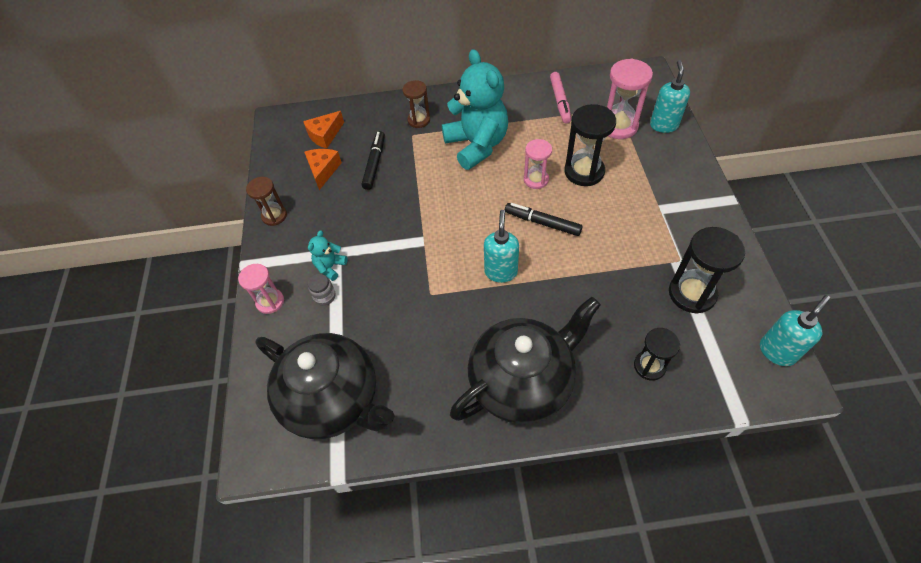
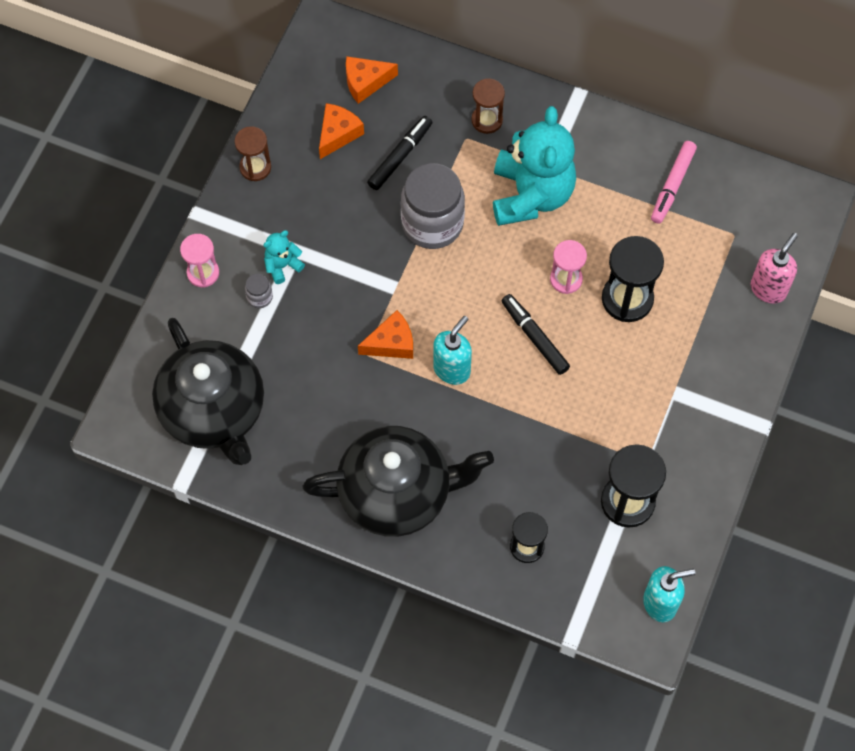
camera: 25 degrees right, 10 degrees up
(423, 190) = (432, 223): none -> grey jar
(444, 277) = (391, 343): none -> orange cheese
(618, 126) = (714, 260): pink hourglass -> none
(663, 125) = (768, 289): turquoise soap dispenser -> pink soap dispenser

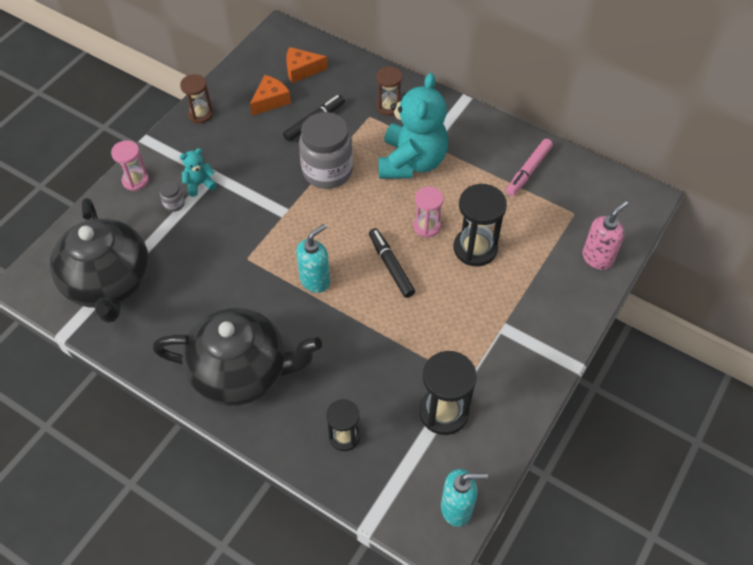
camera: 10 degrees right, 10 degrees down
(391, 343) = (270, 253): orange cheese -> none

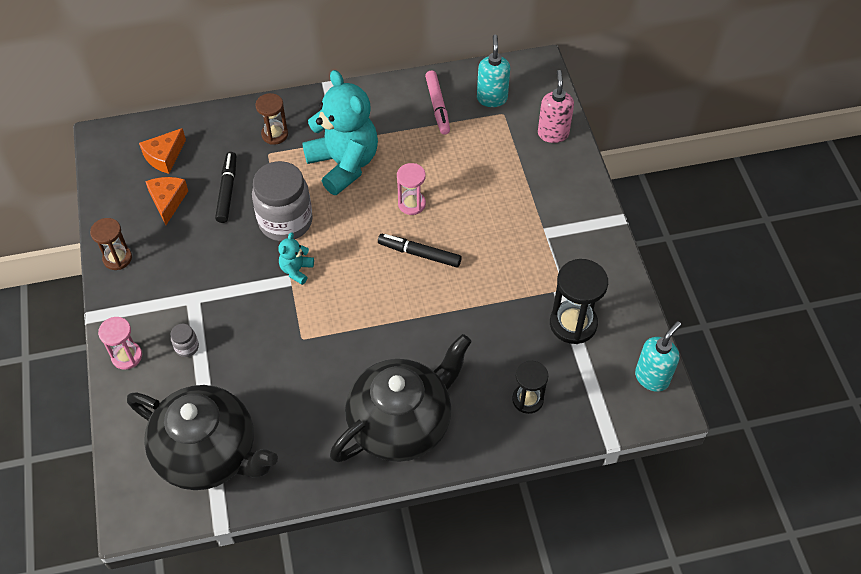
camera: 45 degrees left, 0 degrees up
(199, 184) = (189, 314): turquoise teddy bear -> turquoise teddy bear (296, 270)
(315, 280) = (376, 310): turquoise soap dispenser -> turquoise soap dispenser (492, 98)
(475, 248) = (464, 192): black hourglass -> none

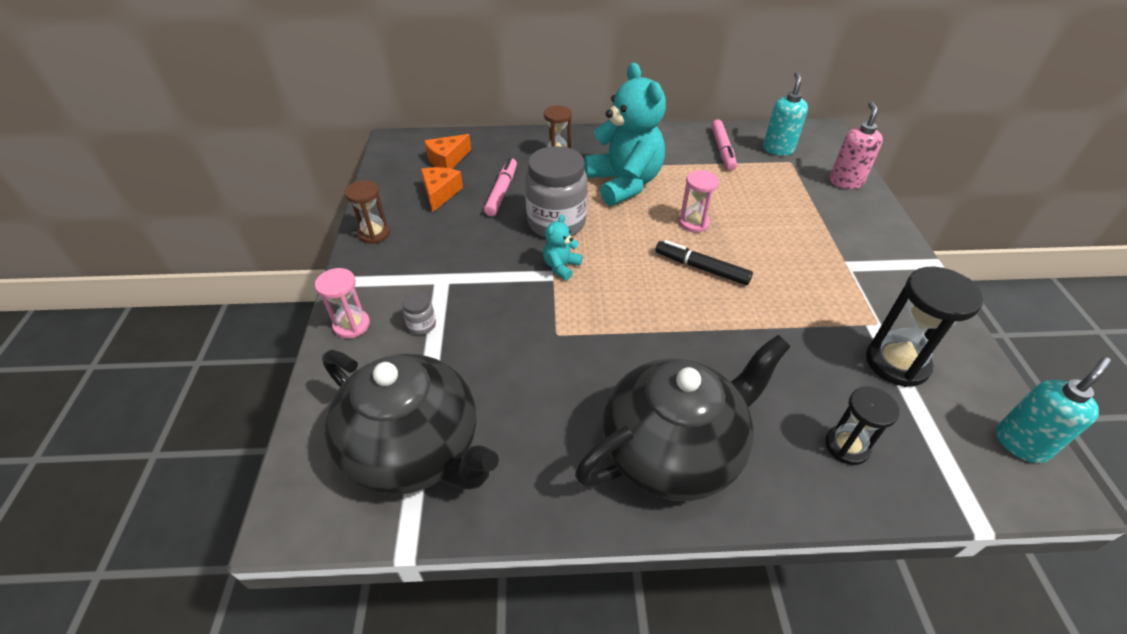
camera: 10 degrees right, 10 degrees down
(227, 191) = (502, 191): black marker -> pink marker

